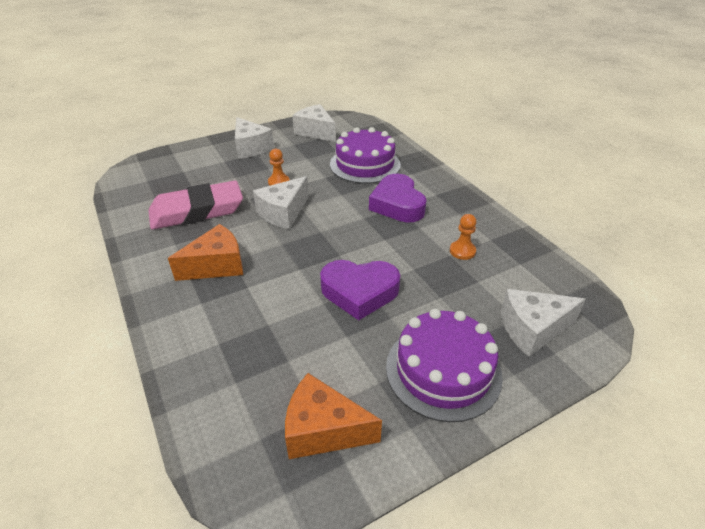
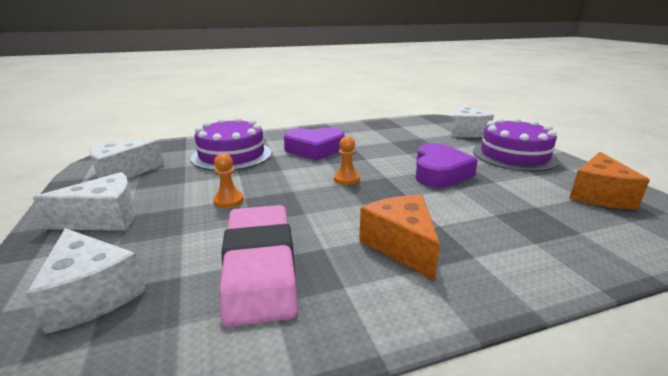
camera: 80 degrees left, 15 degrees down
(283, 213) = (302, 200): white cheese -> white cheese (92, 295)
(462, 251) = (387, 137): orange pawn -> orange pawn (346, 179)

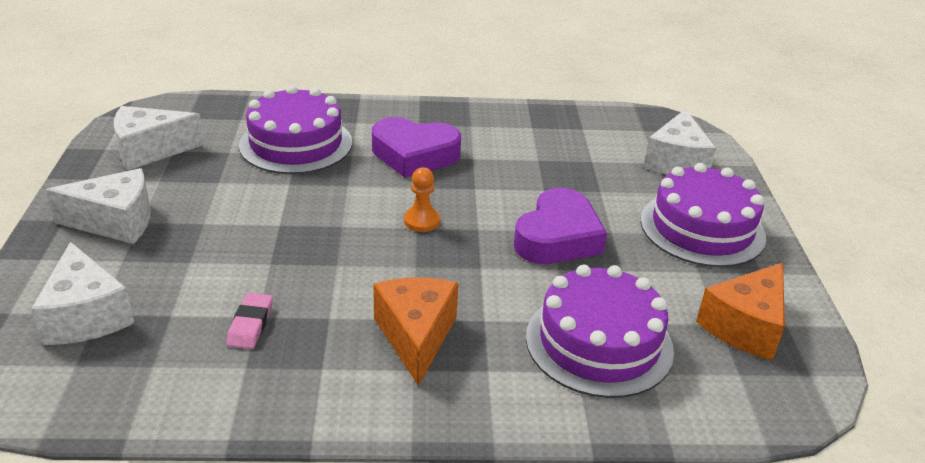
camera: 15 degrees right, 10 degrees up
(228, 200) = (258, 225): orange pawn -> none
(259, 267) = (250, 324): pink eraser -> pink eraser, size x0.41
(528, 222) = (599, 343): none -> purple cake

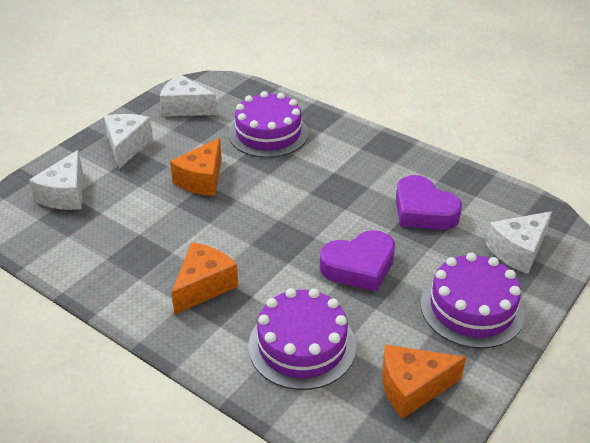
camera: 40 degrees right, 5 degrees up
(115, 222) = (127, 146): white cheese -> white cheese turned 120 degrees counterclockwise
(250, 324) = (131, 236): pink eraser -> none
(271, 221) = (202, 180): none -> orange cheese
(414, 155) = (332, 169): purple heart -> purple heart (423, 211)
(421, 221) = (286, 217): orange pawn -> none

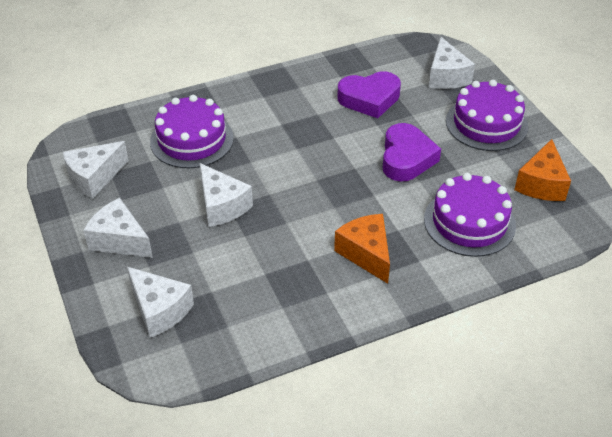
camera: 60 degrees left, 5 degrees up
(202, 180) = (222, 206): orange cheese -> white cheese

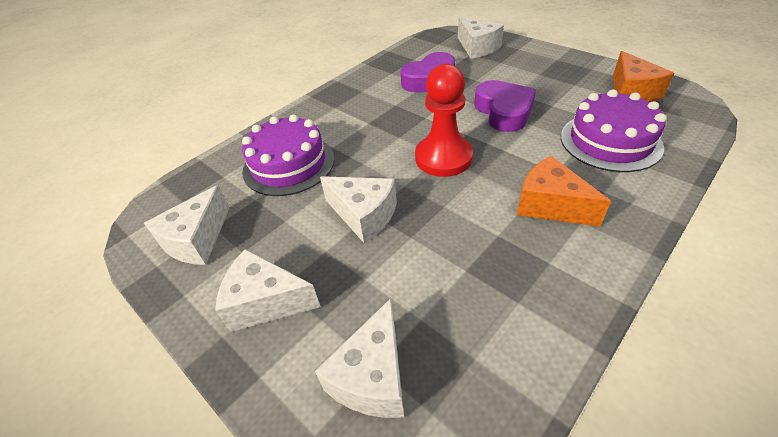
camera: 20 degrees left, 0 degrees up
(159, 310) = (373, 376): white cheese -> white cheese turned 90 degrees clockwise
(318, 182) = (443, 158): none -> red pawn
(486, 123) = (541, 67): purple cake -> none

